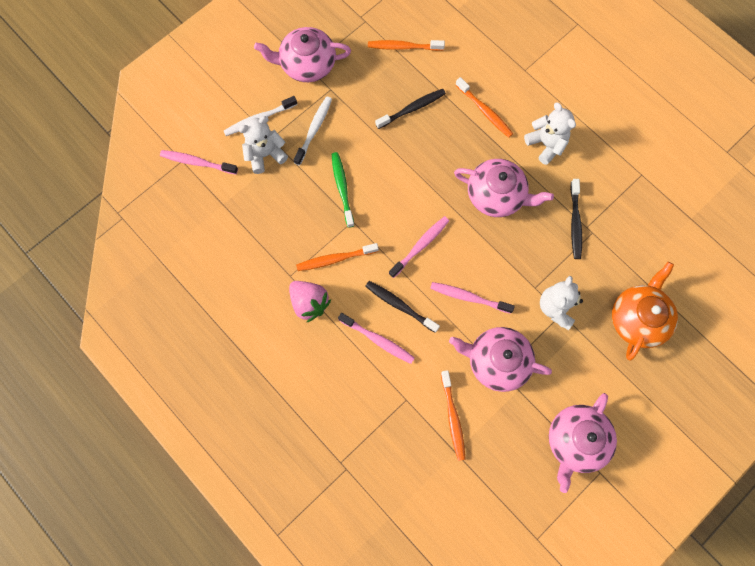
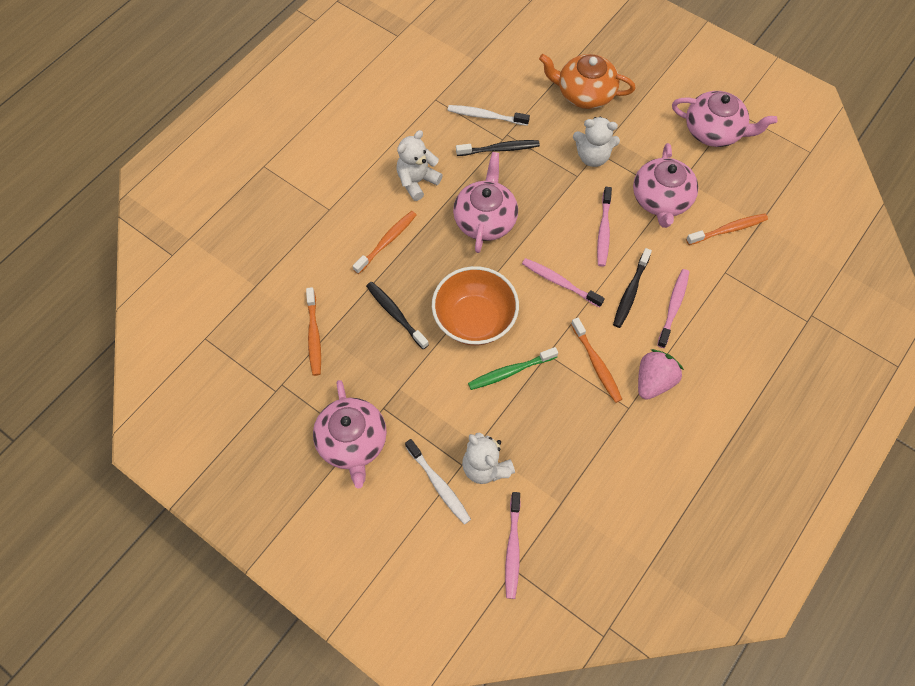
camera: 100 degrees left, 10 degrees down
(314, 130) = (441, 416): white toothbrush -> white toothbrush (486, 116)
(396, 169) = (474, 320): none -> orange bowl

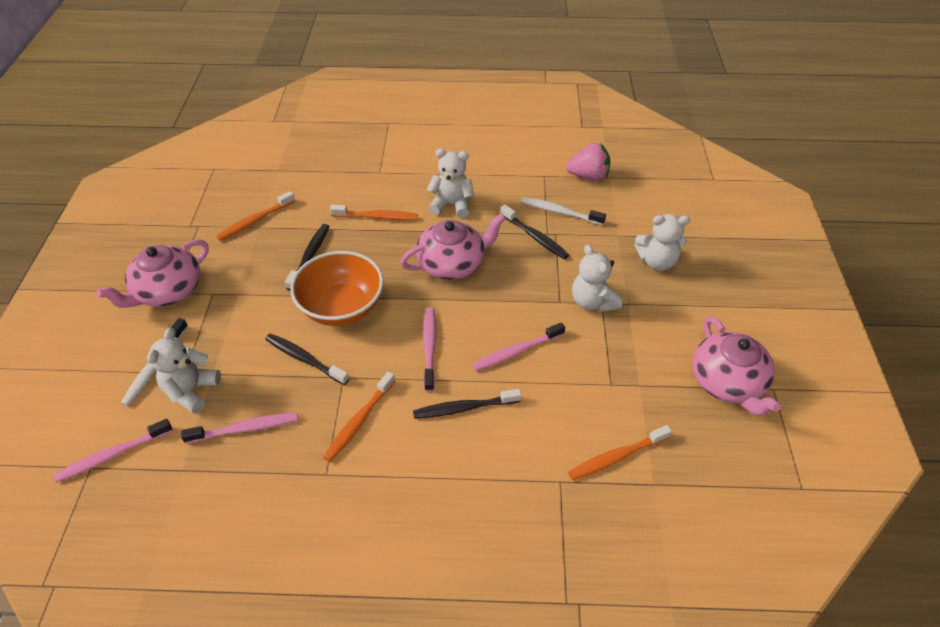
camera: 55 degrees right, 15 degrees down
(486, 116) = (559, 212): white toothbrush -> white toothbrush turned 45 degrees counterclockwise
(510, 372) = (305, 359): green toothbrush -> black toothbrush
(584, 93) = (657, 262): orange teapot -> white teddy bear
(653, 381) = (372, 481): pink strawberry -> pink strawberry (588, 176)
(661, 200) = (596, 379): pink teapot -> none
(673, 307) = (476, 454): pink toothbrush -> pink toothbrush (245, 428)
(728, 229) = (616, 457): orange toothbrush -> orange toothbrush turned 120 degrees clockwise

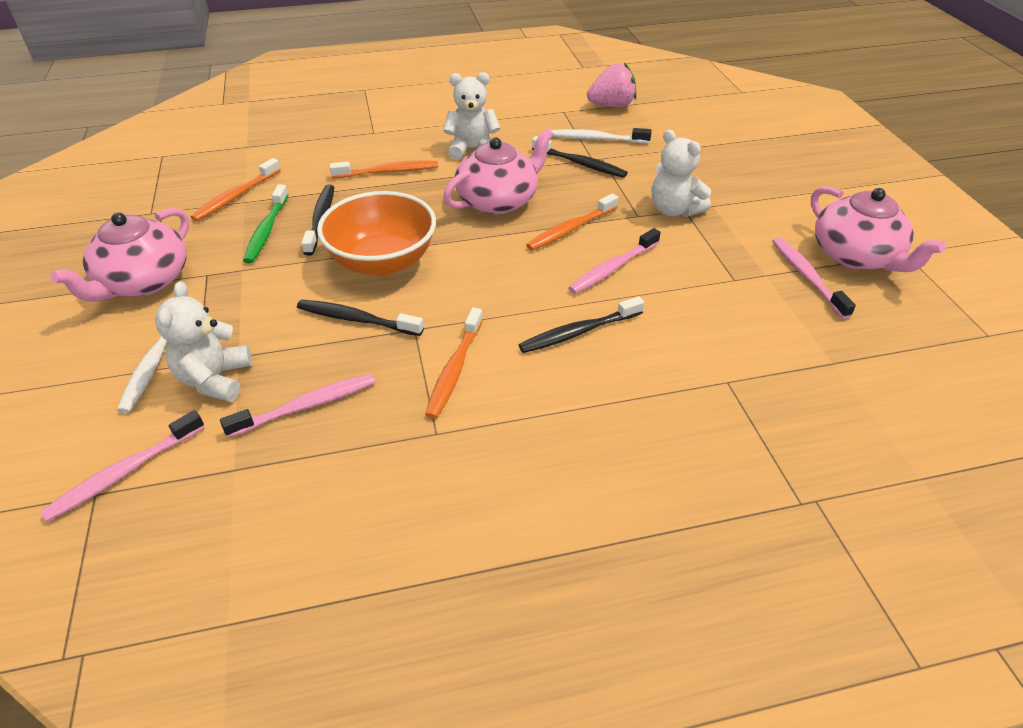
camera: 15 degrees left, 5 degrees down
(267, 259) = (267, 230): none -> green toothbrush
(429, 347) = (508, 281): pink toothbrush -> pink toothbrush (807, 277)
(616, 457) = (778, 345): orange toothbrush -> orange toothbrush (571, 229)
(657, 262) = (723, 165): white teddy bear -> none

